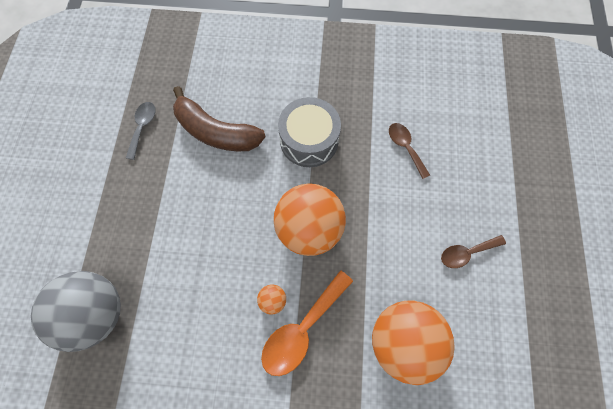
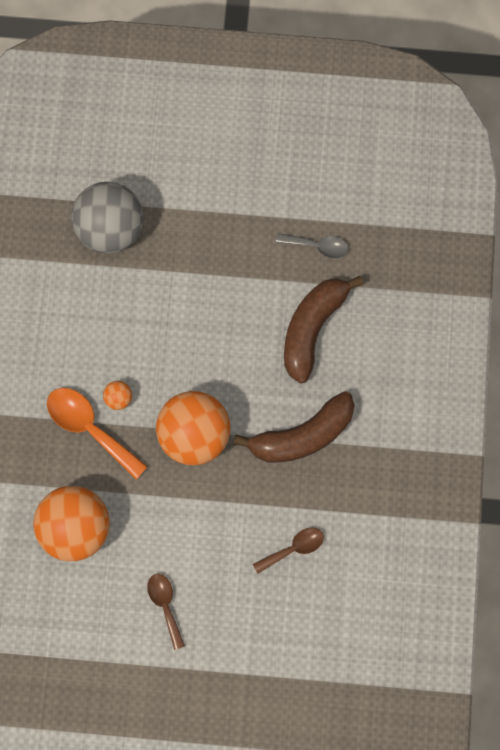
camera: 90 degrees right, 5 degrees up
(309, 140) = (302, 435): grey drum -> brown banana

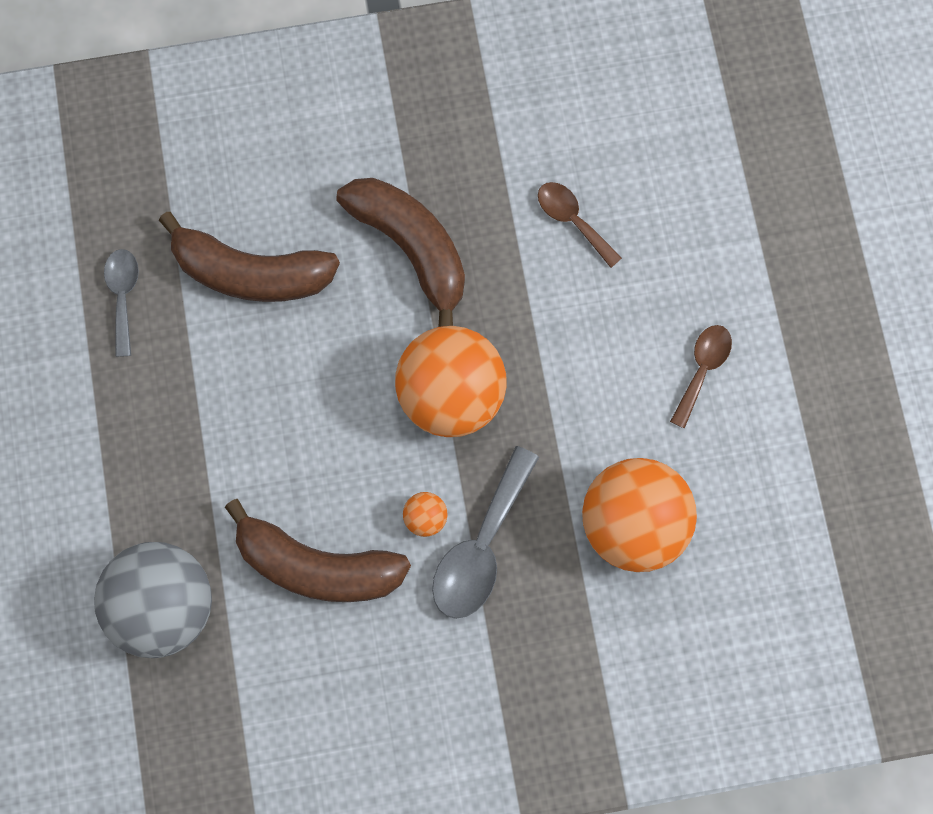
camera: 105 degrees left, 0 degrees up
(90, 428) = (481, 547): orange spoon -> grey spoon
(108, 325) = (317, 565): none -> brown banana
(165, 605) = (702, 369): brown spoon -> brown spoon turned 150 degrees clockwise

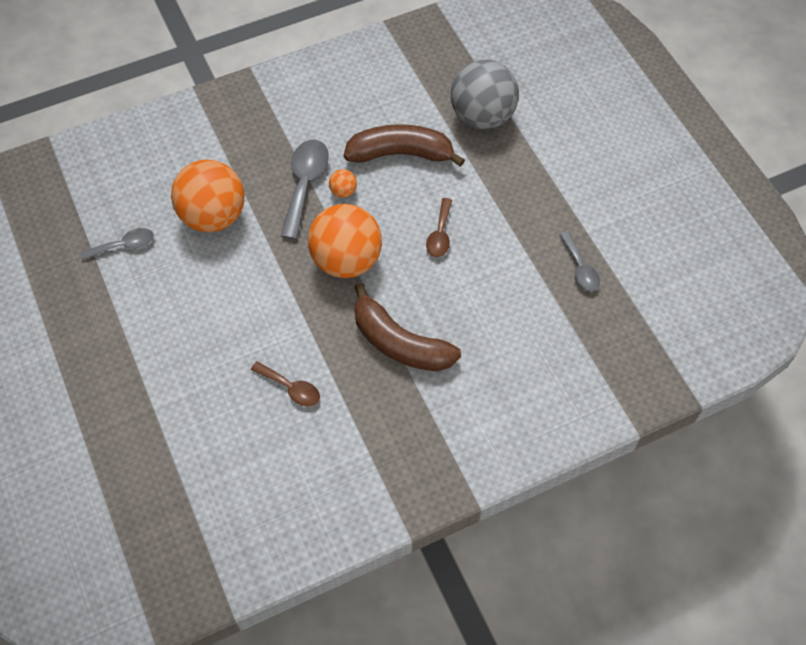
camera: 165 degrees right, 15 degrees down
(251, 272) = (502, 302): brown banana -> none
(702, 369) = (182, 313): brown spoon -> brown spoon (440, 234)
(774, 506) = (124, 246): none -> grey spoon

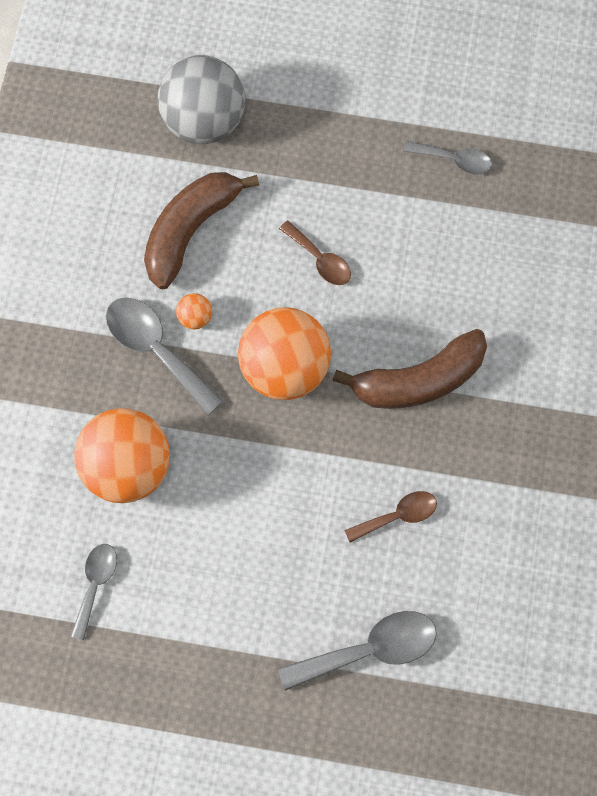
camera: 55 degrees left, 10 degrees up
(182, 428) = (370, 650): none -> grey spoon

